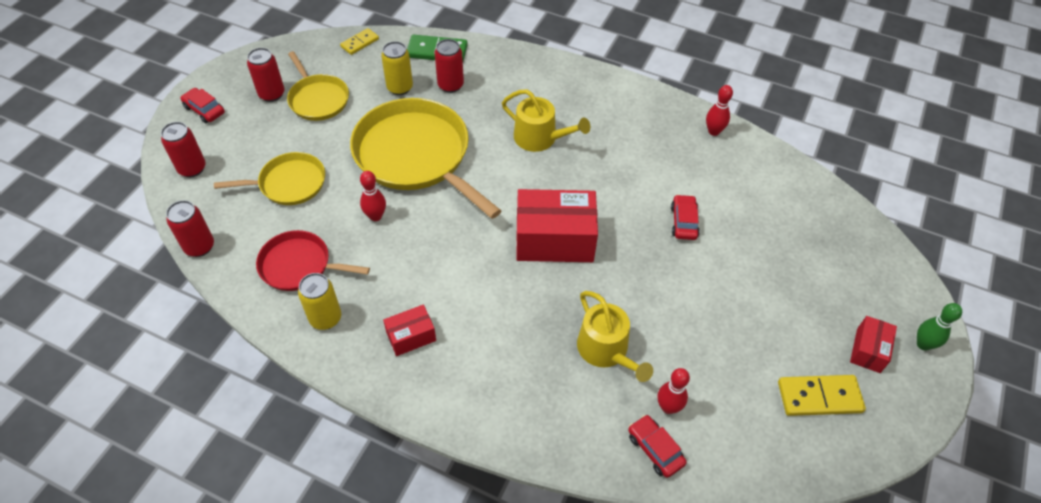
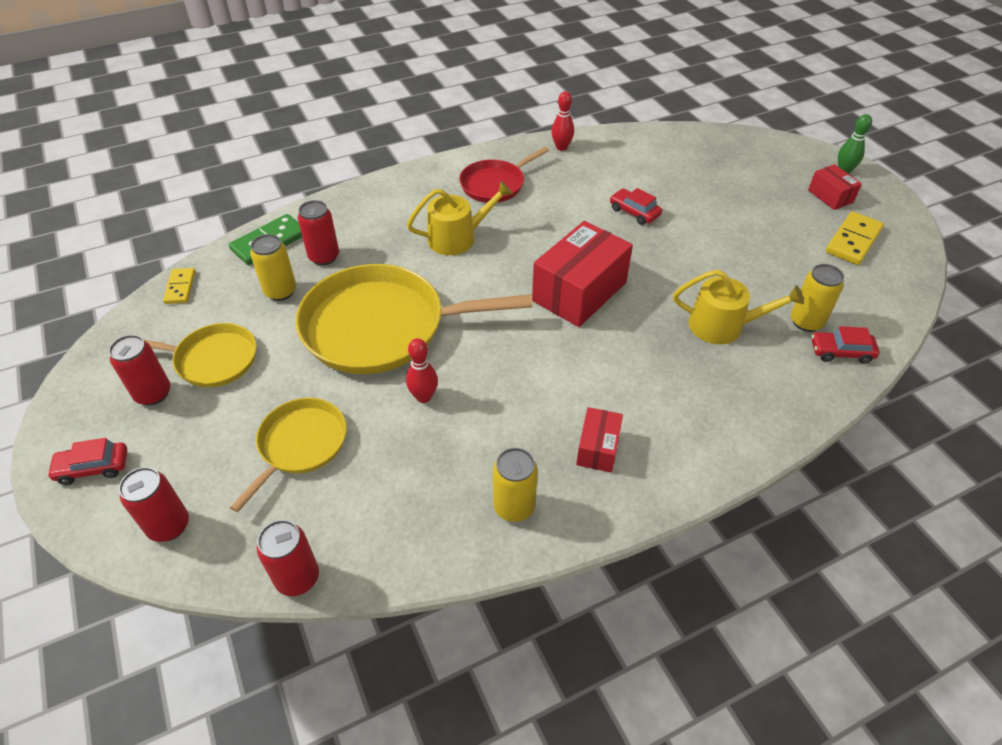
camera: 50 degrees left, 5 degrees down
(299, 265) = (423, 494): red pan -> red pan (495, 184)
(668, 407) = (806, 322): red bowling pin -> yellow can

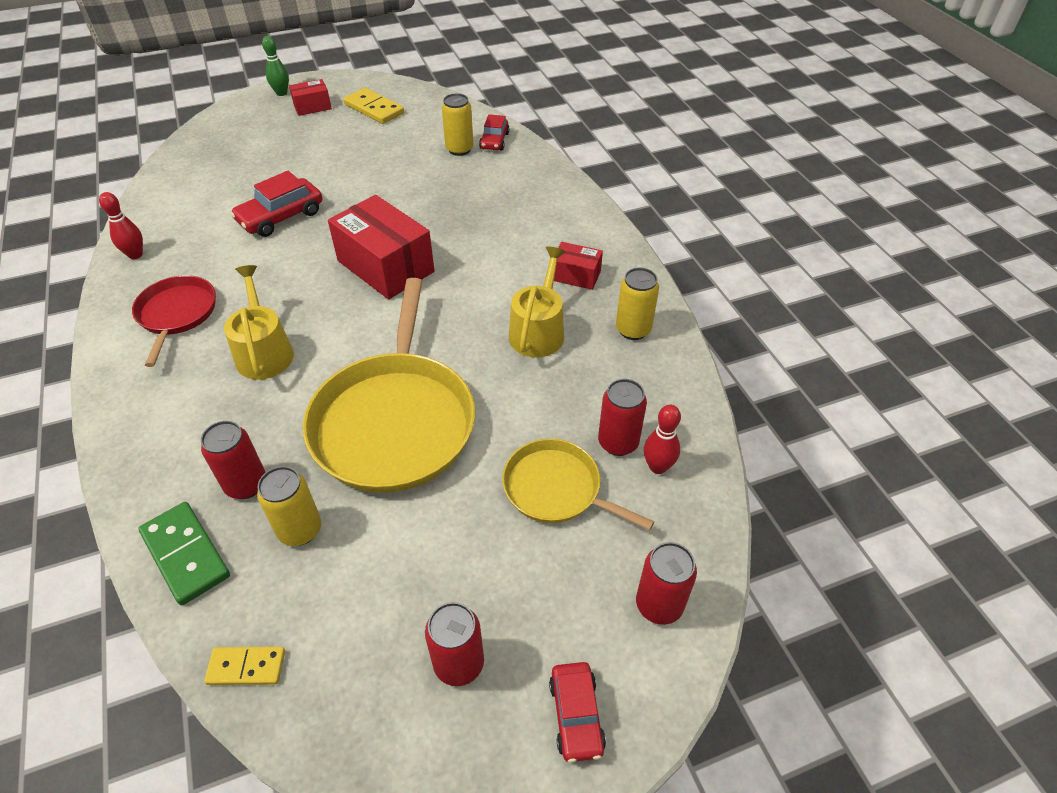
camera: 85 degrees left, 0 degrees up
(212, 359) = (410, 597): yellow pan -> none
(297, 578) = (711, 479): red can -> red can (618, 442)
(424, 397) = (504, 386): red bowling pin -> red bowling pin (657, 467)
(495, 184) = (177, 314): red pan -> red pan turned 150 degrees counterclockwise
(634, 212) = (281, 217): red car -> red car, size x1.57
(723, 326) = (453, 190): yellow watering can -> yellow watering can (538, 331)

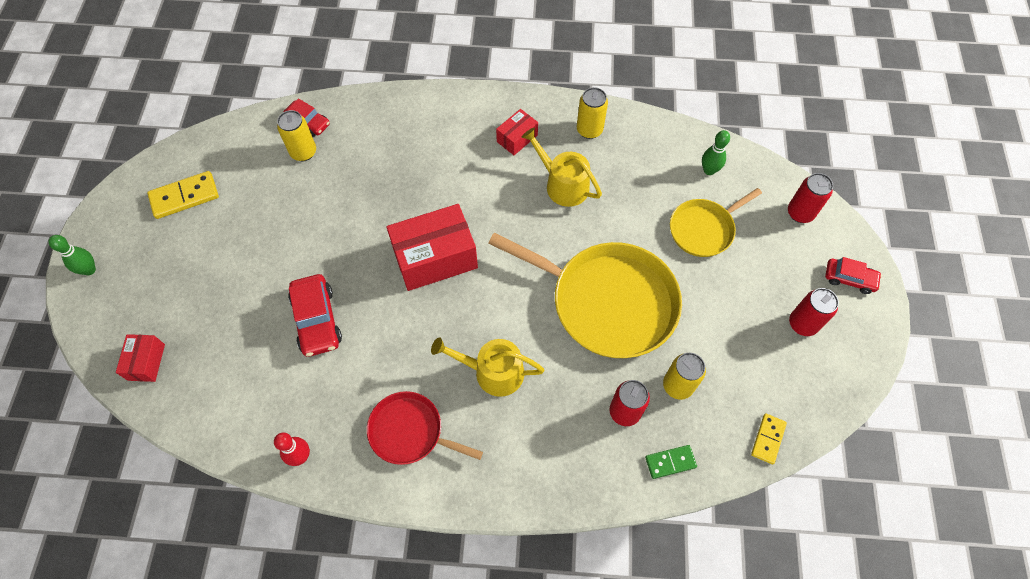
camera: 65 degrees left, 15 degrees up
(186, 554) = (670, 462): green domino -> green domino, size x0.62
(312, 107) = (140, 248): red box -> red box (146, 362)
(618, 442) = (682, 182): red can -> none
(657, 467) = (709, 170): red bowling pin -> green bowling pin

